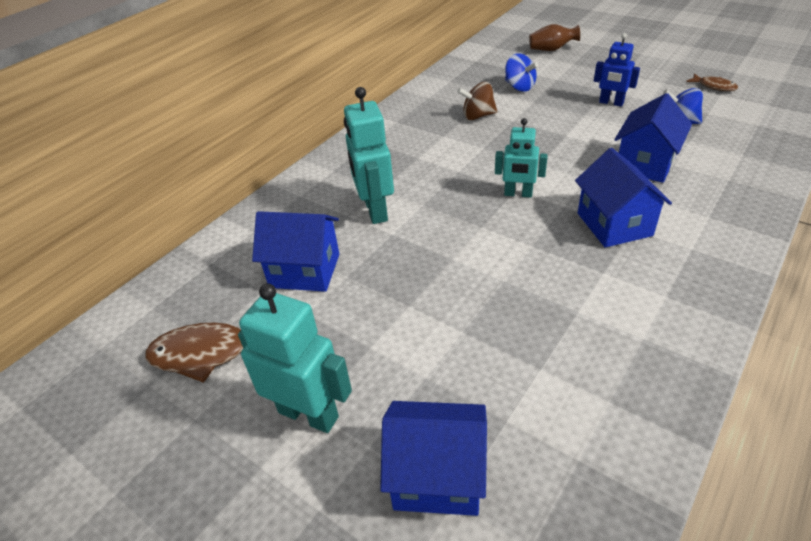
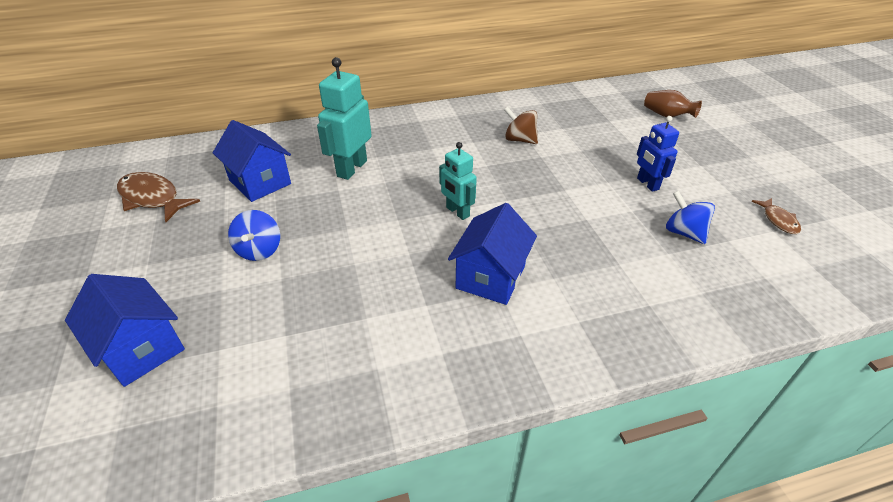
camera: 35 degrees right, 0 degrees up
(309, 414) = (142, 265): turquoise robot -> none
(519, 87) = (588, 133): blue spinning top -> blue spinning top (259, 250)
(645, 163) = (594, 248): blue house -> none

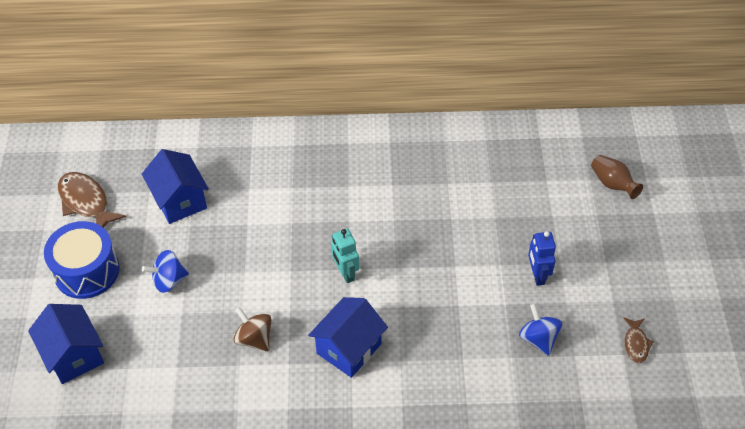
camera: 15 degrees right, 10 degrees up
(156, 258) = (87, 271): none -> blue drum
(259, 250) = (169, 280): blue spinning top -> blue spinning top turned 60 degrees clockwise
(351, 168) = (265, 199): turquoise robot -> none
(520, 140) = (439, 191): brown spinning top -> brown spinning top (254, 338)

